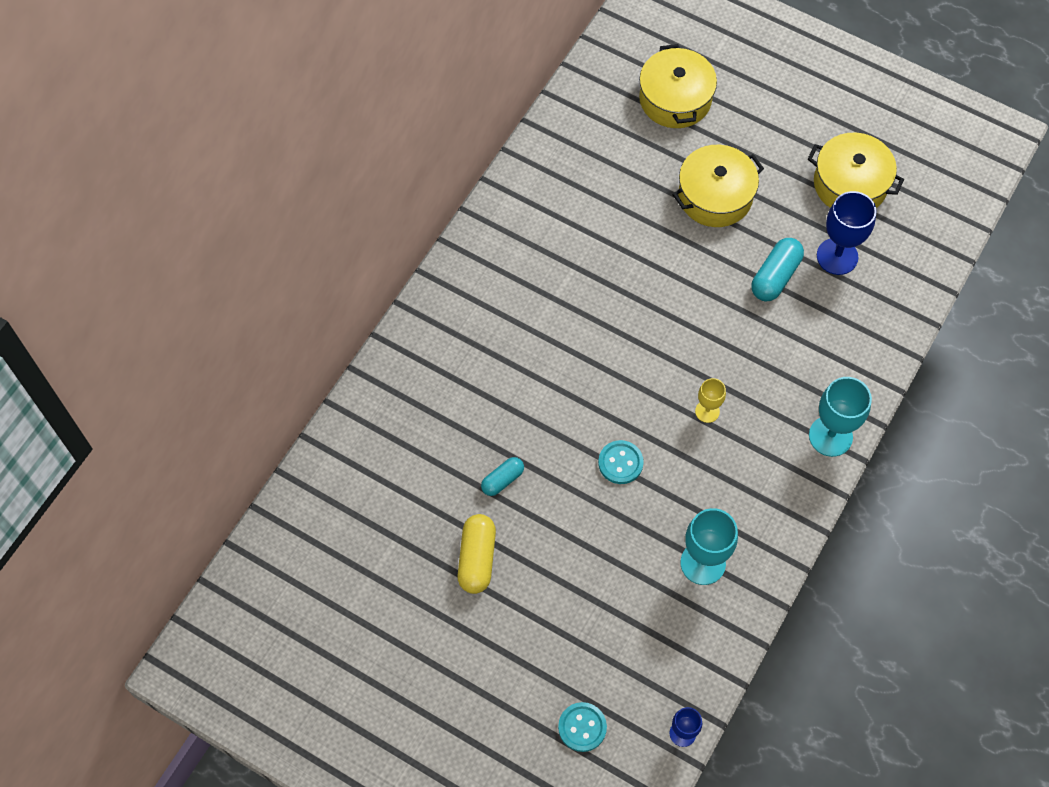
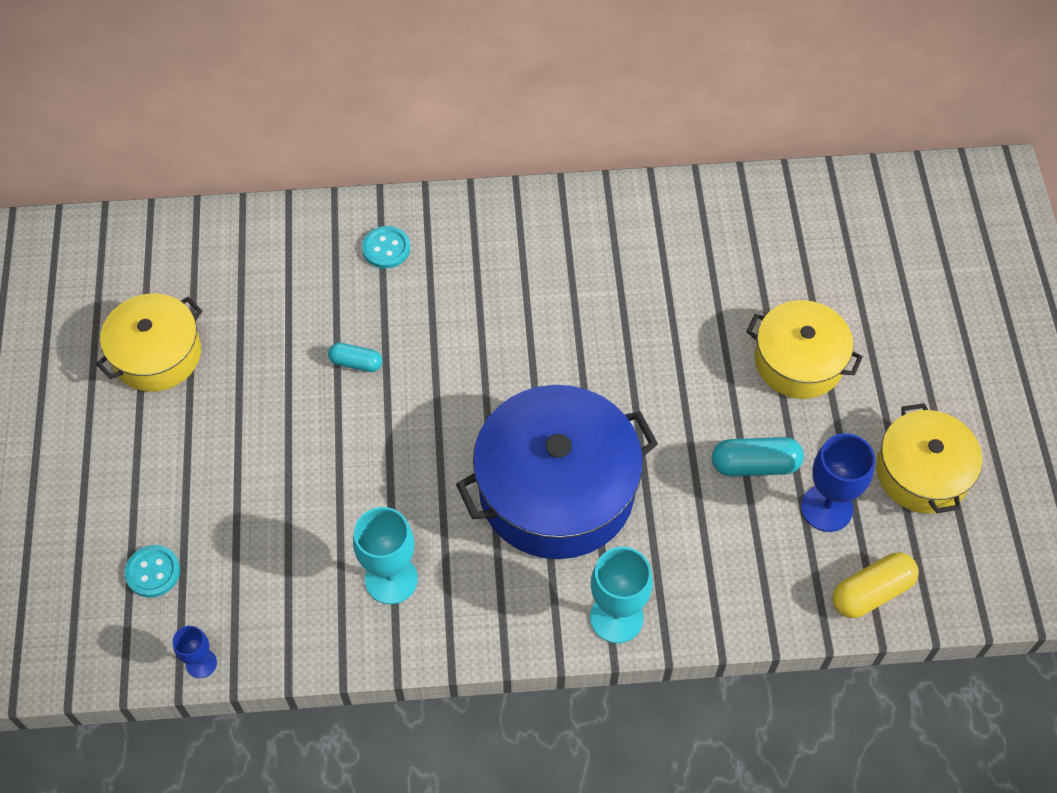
camera: 55 degrees right, 5 degrees down
(477, 558) = (263, 389): yellow capsule -> yellow capsule (871, 592)
(620, 463) = (445, 447): turquoise button -> turquoise button (386, 248)
(675, 99) = (875, 266): yellow pot -> yellow pot (157, 354)
(707, 411) = (556, 490): yellow goblet -> blue pot

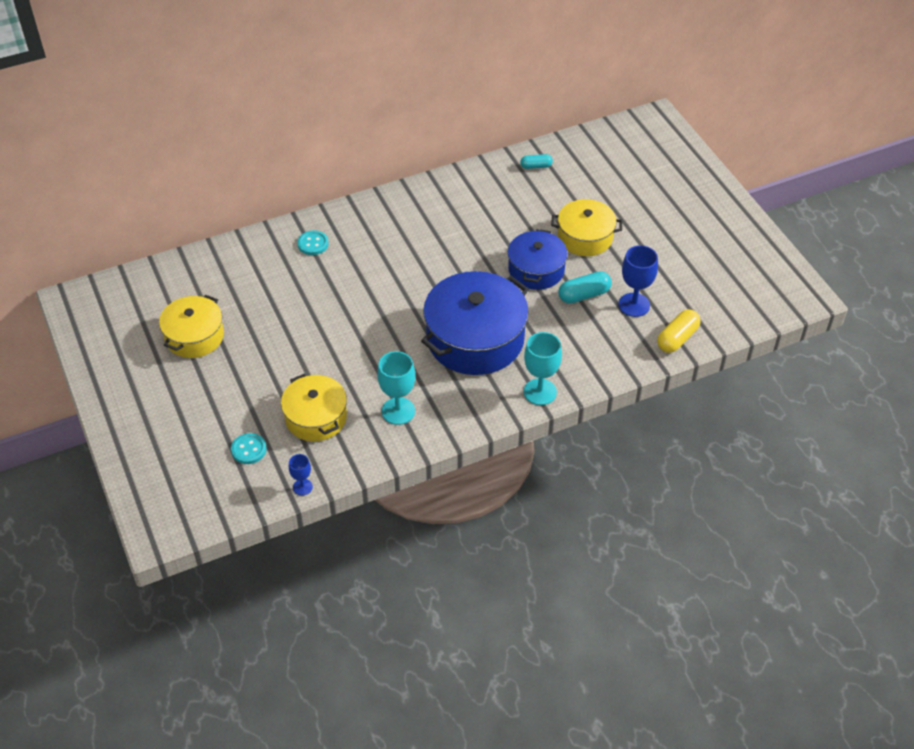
camera: 20 degrees left, 10 degrees down
(356, 363) = (323, 307): turquoise capsule -> turquoise capsule (536, 166)
(699, 396) = (536, 270): none -> blue pot
(922, 472) = (678, 273): yellow pot -> yellow pot (316, 417)

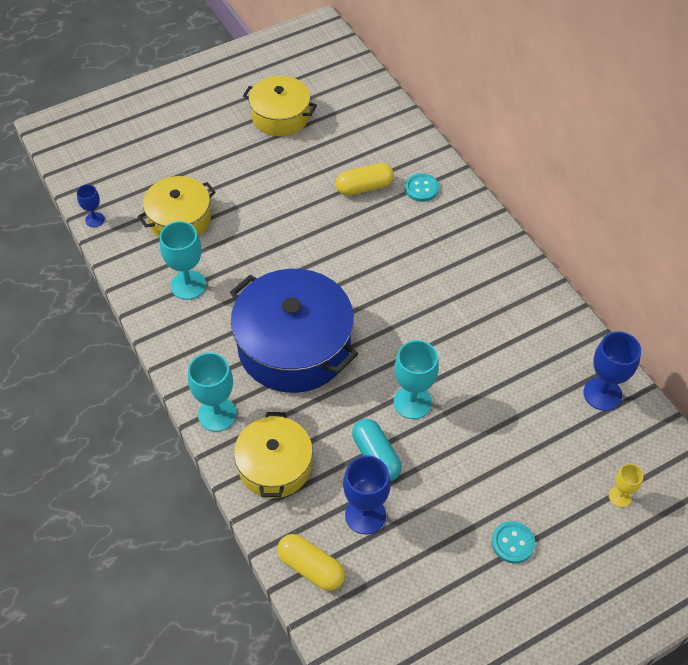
camera: 85 degrees right, 5 degrees up
(249, 449) = (141, 175): turquoise button -> turquoise button (512, 543)
(303, 281) = (364, 187): none -> yellow capsule
(536, 166) = (602, 394): turquoise capsule -> blue goblet
(536, 270) = (412, 402): blue pot -> turquoise goblet
(585, 237) = (479, 455): yellow pot -> yellow pot (275, 466)
(620, 171) = (620, 496): none -> yellow goblet

